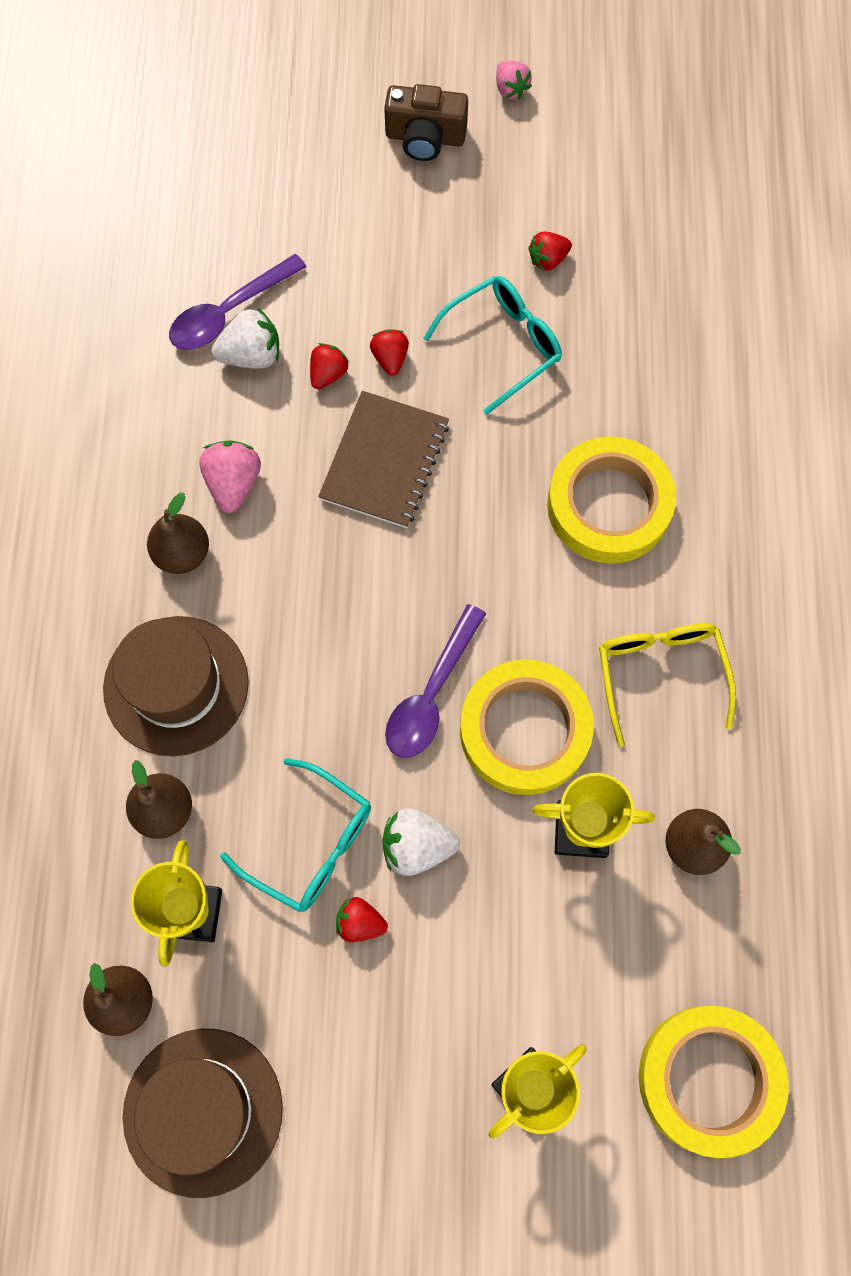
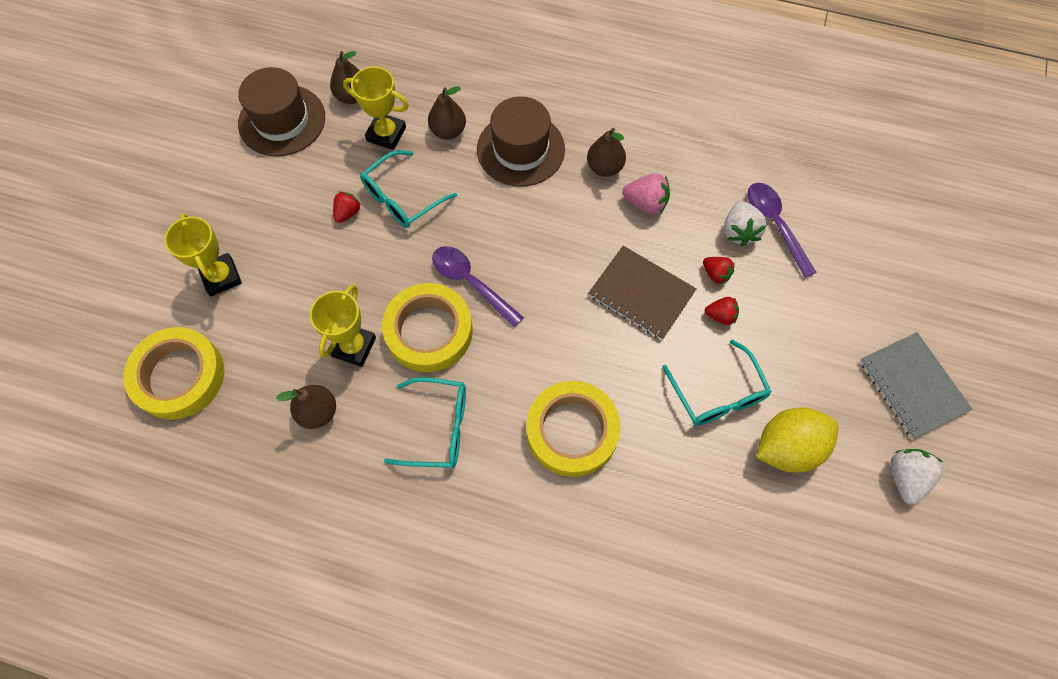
camera: 105 degrees right, 5 degrees down
(417, 846) = (379, 252): white strawberry -> white strawberry (905, 477)
(425, 138) = (912, 386): brown camera -> grey notebook
(511, 89) = (956, 464): pink strawberry -> none
(548, 259) = (787, 447): red strawberry -> yellow lemon
(660, 675) = (437, 427): yellow glasses -> turquoise glasses

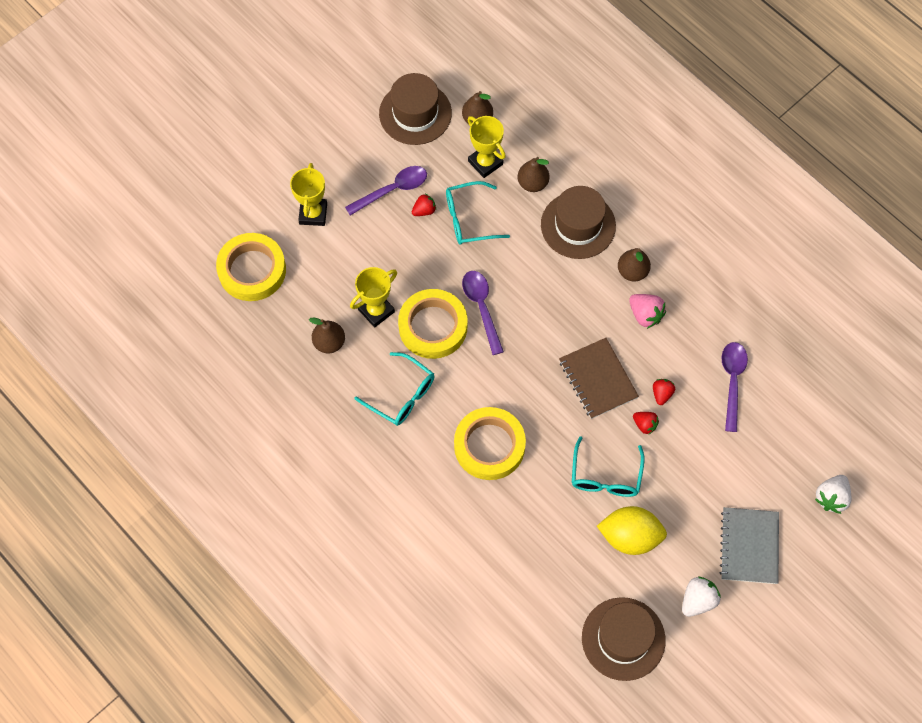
camera: 30 degrees right, 0 degrees up
(300, 208) = (392, 190): none -> purple spoon
(716, 274) = (662, 394): red strawberry -> red strawberry turned 150 degrees counterclockwise
(739, 231) = (701, 372): white strawberry -> white strawberry (831, 498)
(861, 572) = (623, 639): none -> brown hat

